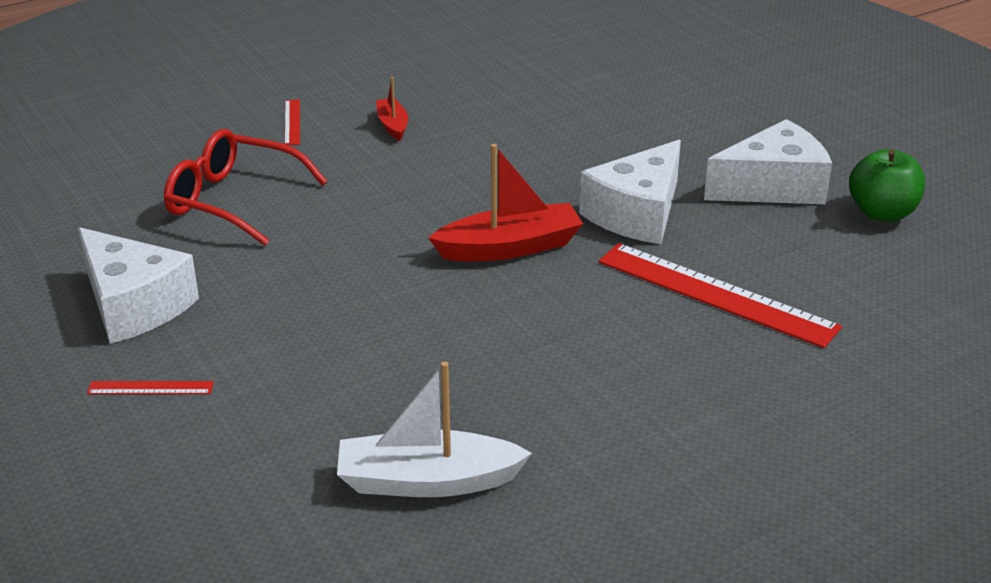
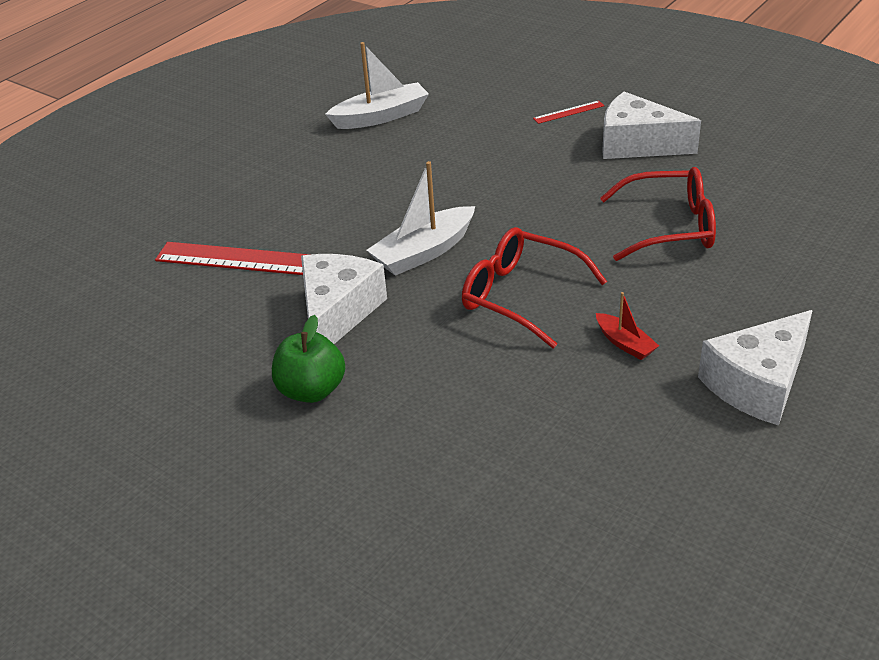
camera: 160 degrees right, 5 degrees up
(292, 122) = (720, 317): red ruler -> none
(446, 181) = (520, 295): none -> red glasses
(510, 247) = (424, 252): red boat -> white boat
(773, 186) = (221, 381): white cheese -> white cheese (757, 384)
(882, 213) = (115, 380): green apple -> green apple (311, 390)

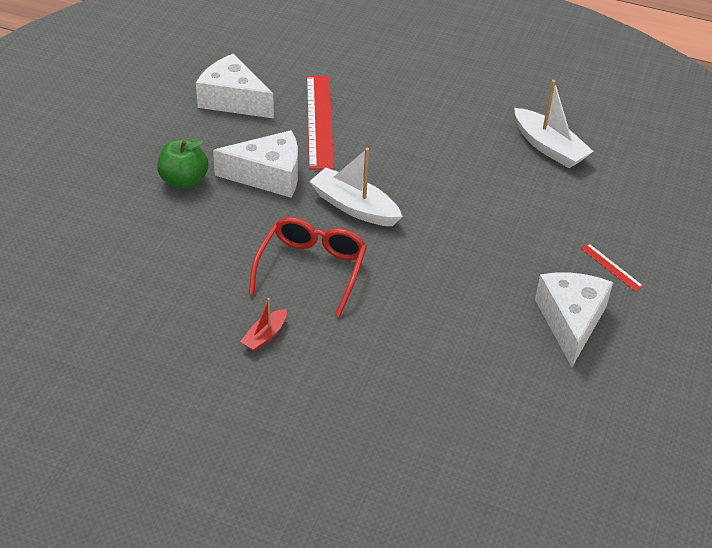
camera: 70 degrees right, 5 degrees up
(670, 227) = (435, 354): red glasses -> none
(757, 384) = (230, 420): white cheese -> white cheese (233, 100)

